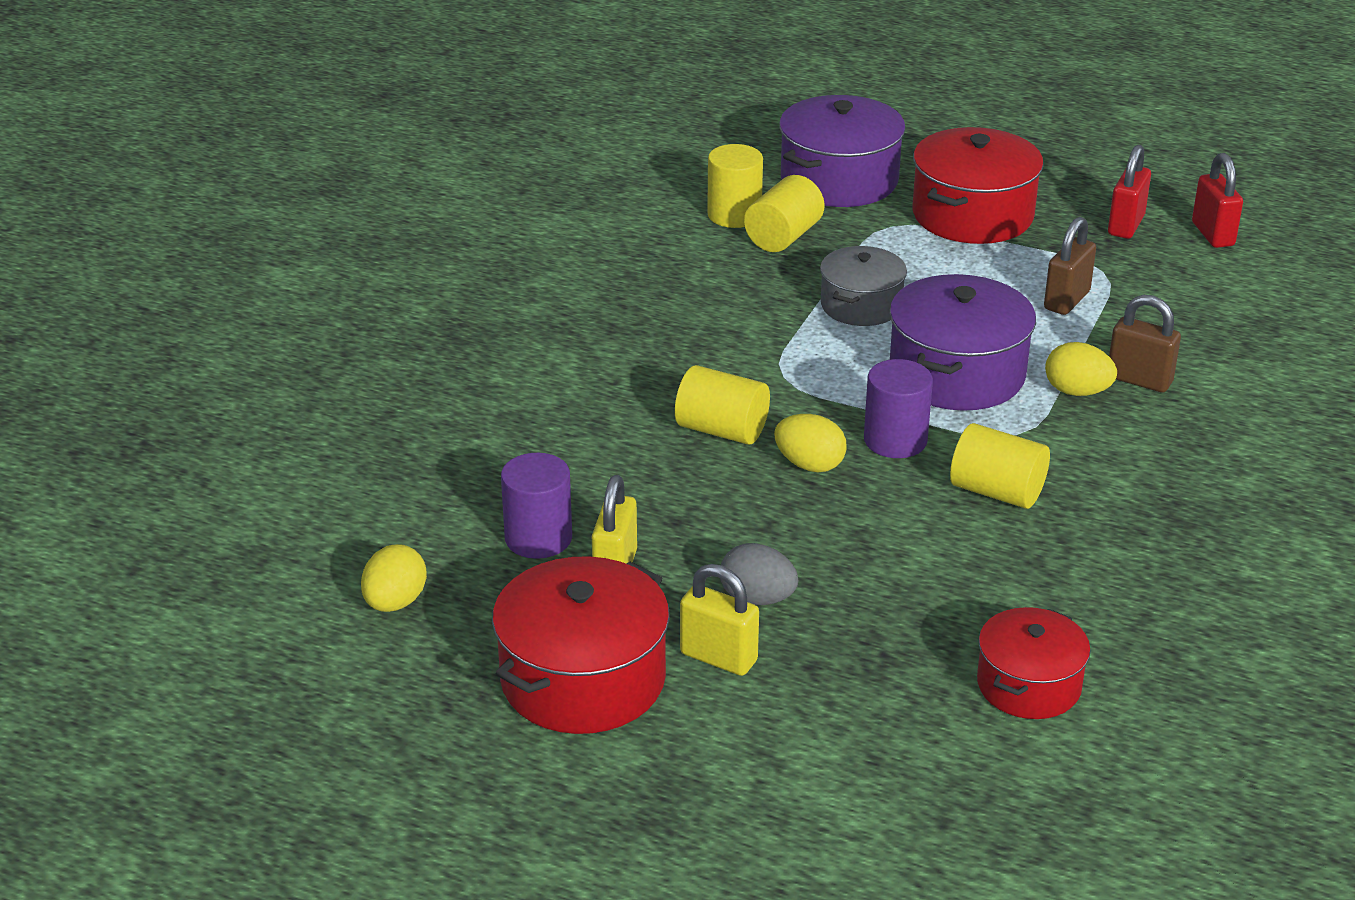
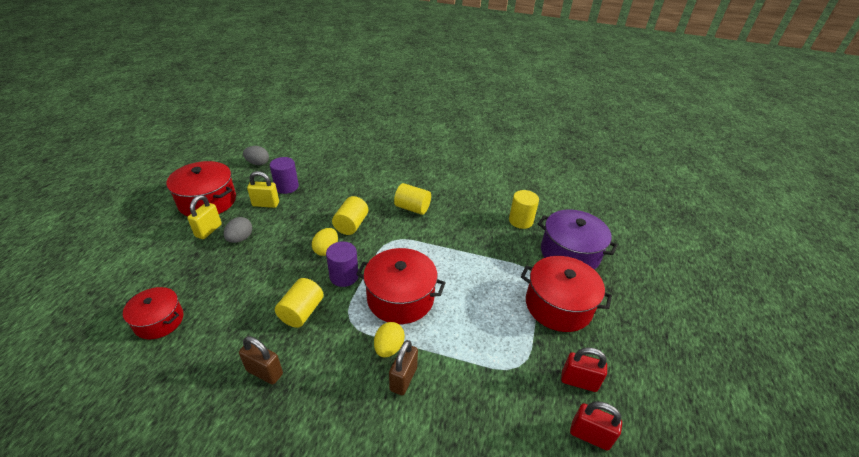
camera: 80 degrees right, 5 degrees up
(395, 602) = (258, 163): yellow egg -> grey egg
(783, 237) = (507, 236): yellow cylinder -> yellow cylinder (412, 208)
(861, 305) = (454, 263): grey pot -> none
(957, 374) = (400, 298): purple pot -> red pot
(1066, 300) = (480, 346): brown padlock -> brown padlock (264, 372)
(1213, 234) = (589, 435): red padlock -> red padlock turned 45 degrees clockwise

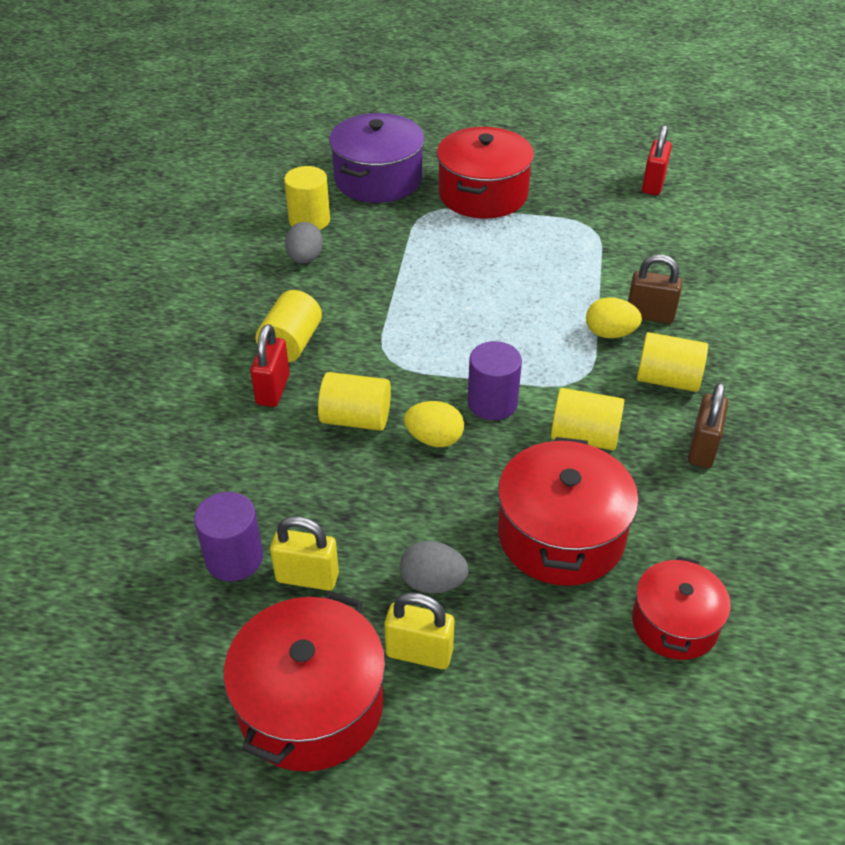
camera: 95 degrees left, 5 degrees up
(258, 163) = (124, 656): grey egg -> grey egg (305, 258)
(265, 204) = (307, 577): yellow padlock -> yellow padlock turned 75 degrees counterclockwise
(333, 370) = (667, 379): none -> yellow cylinder
(400, 298) = (518, 333): red pot -> red pot (561, 535)
(579, 381) = (592, 186): red padlock -> red padlock (273, 390)

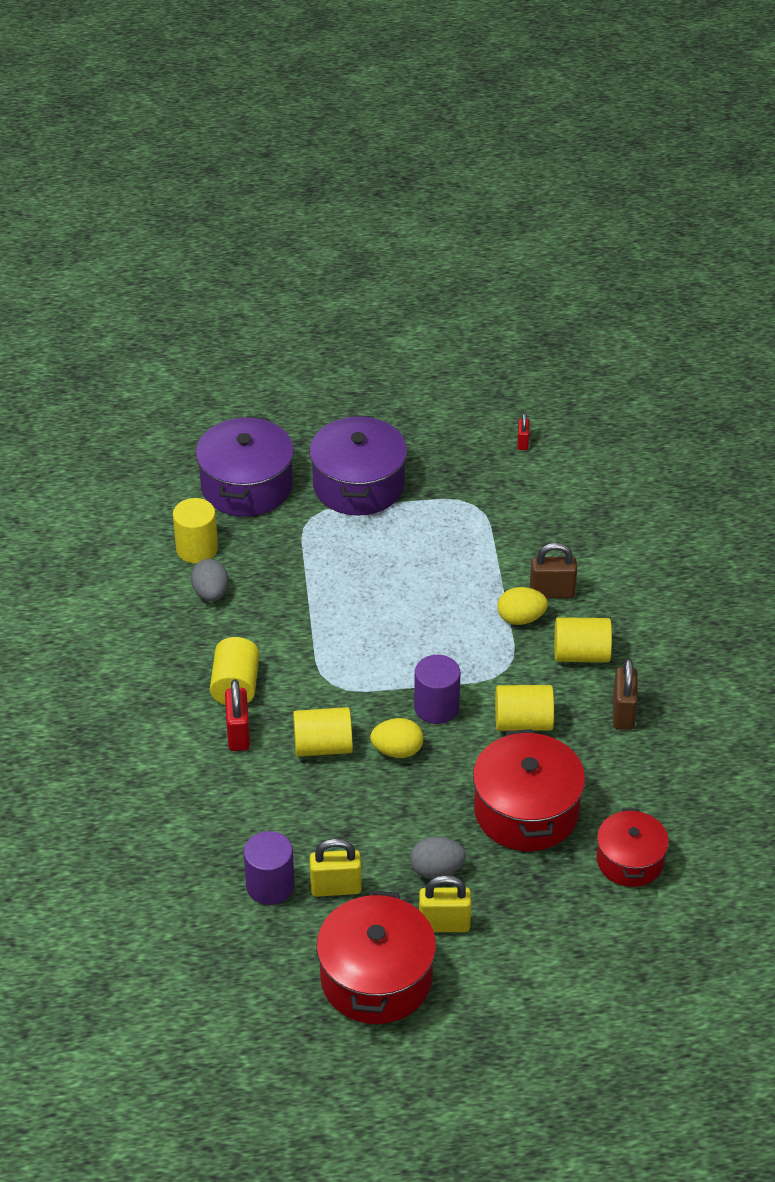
camera: 15 degrees left, 0 degrees up
(483, 194) = (358, 485): red pot -> purple pot
(653, 184) = (522, 442): red padlock -> red padlock, size x0.57

